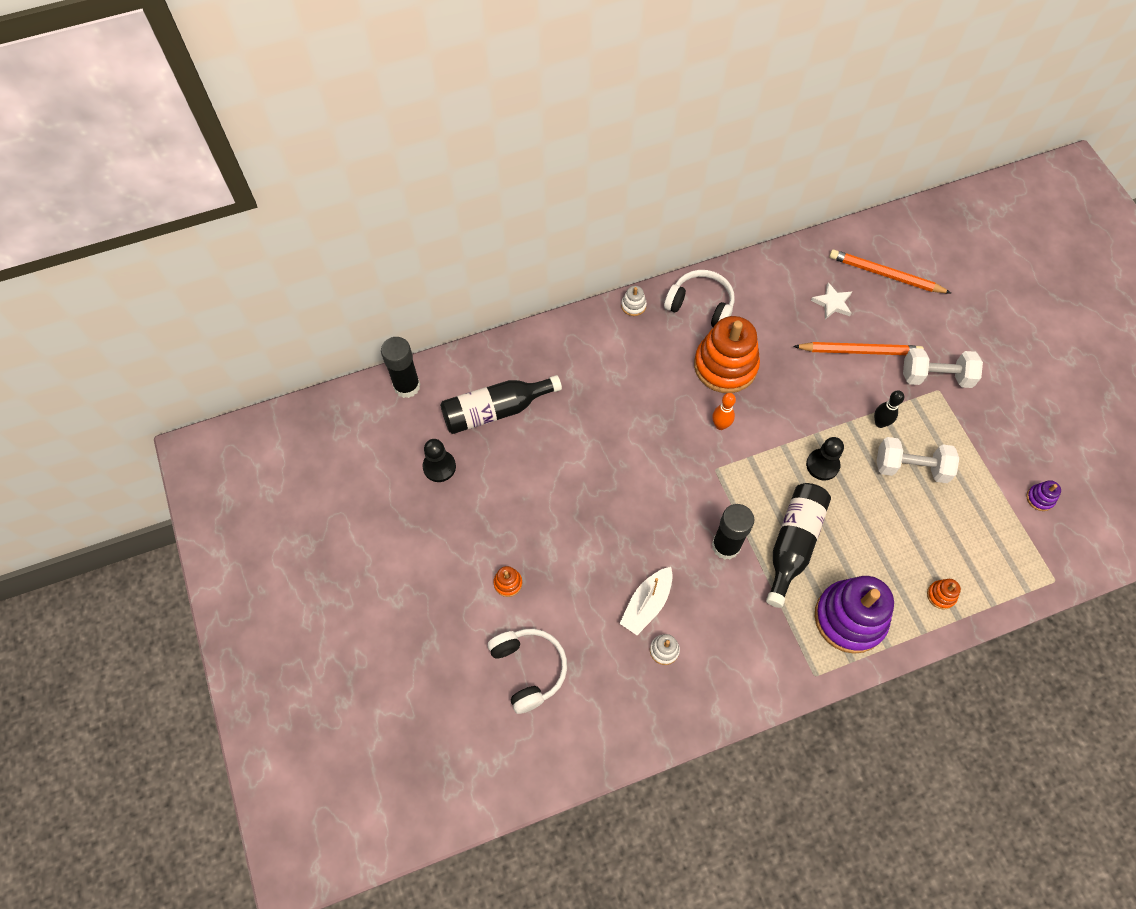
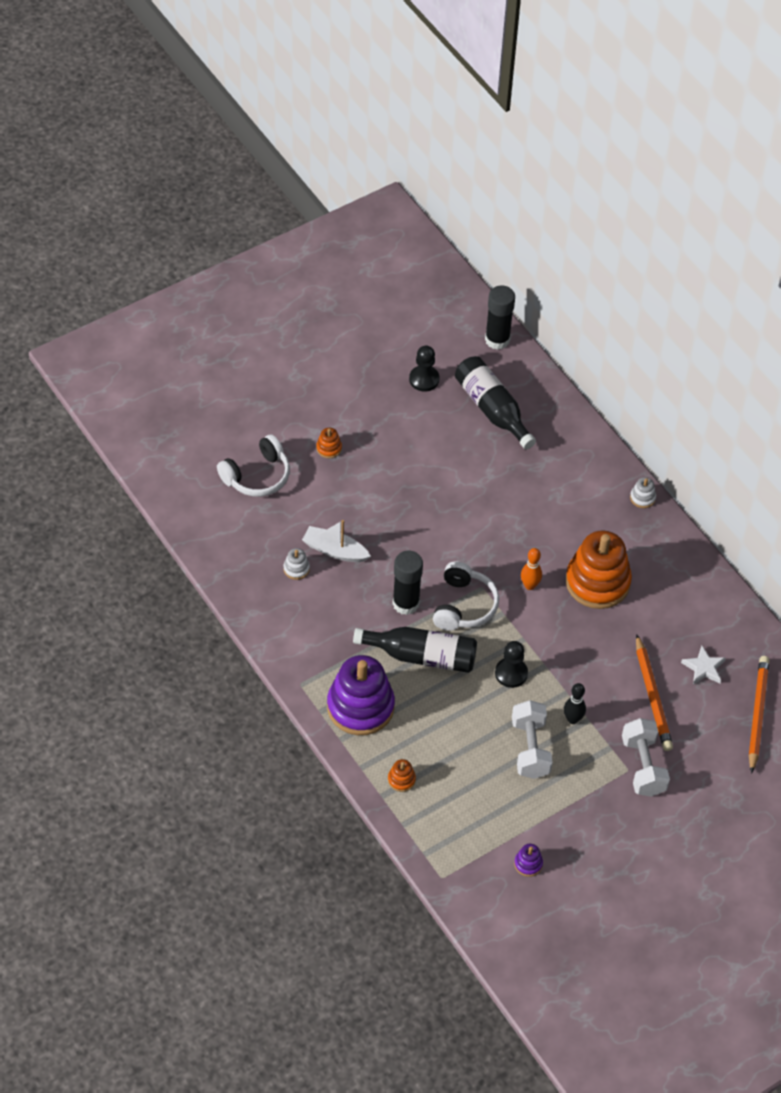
camera: 75 degrees right, 10 degrees down
(701, 305) = (662, 553): white headphones -> white headphones (464, 606)

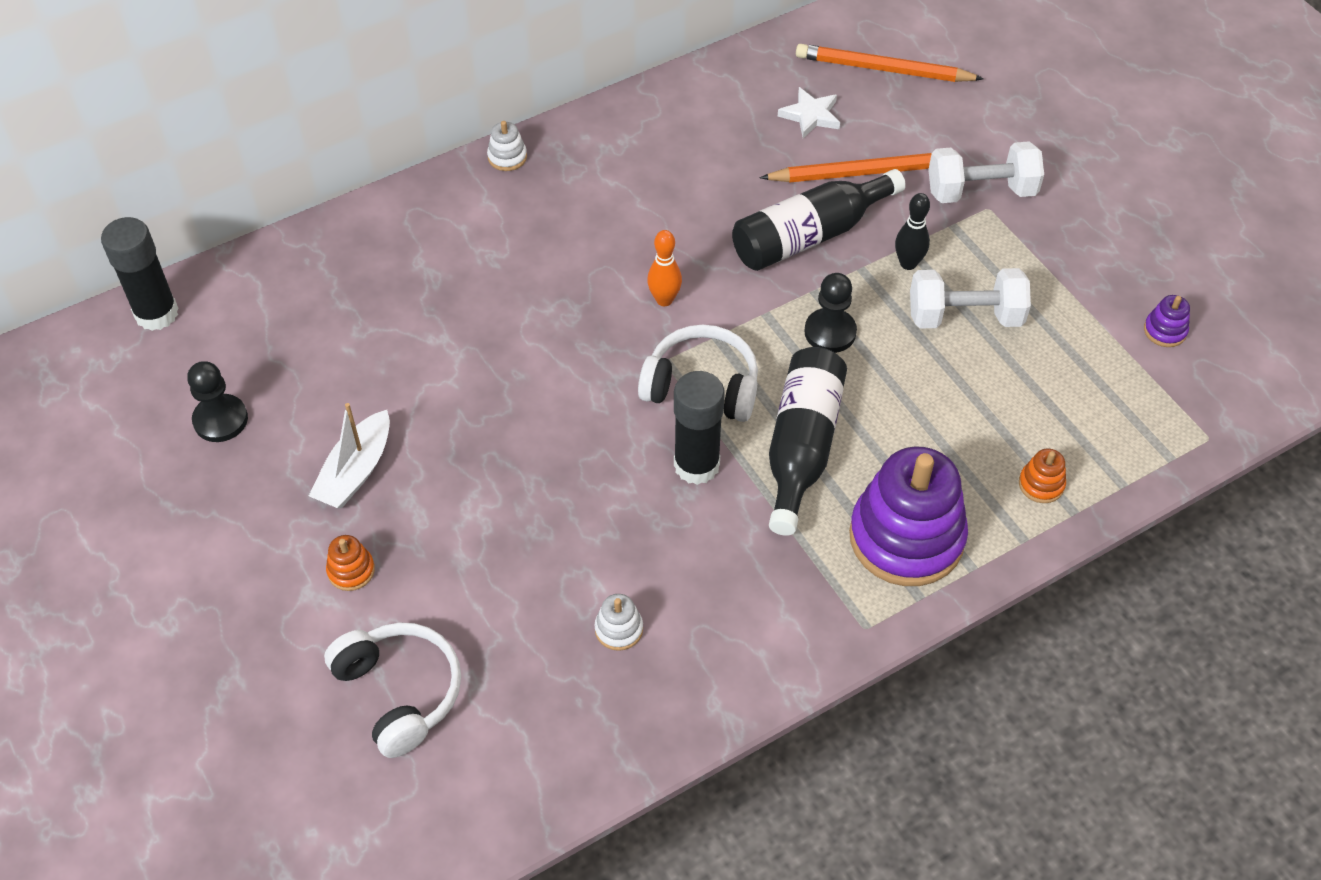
camera: 85 degrees left, 0 degrees up
(334, 550) = (581, 567): white boat -> white boat (356, 471)
(492, 409) = (305, 328): black bottle -> black bottle (810, 235)
(597, 582) = (660, 219): orange stacking toy -> none

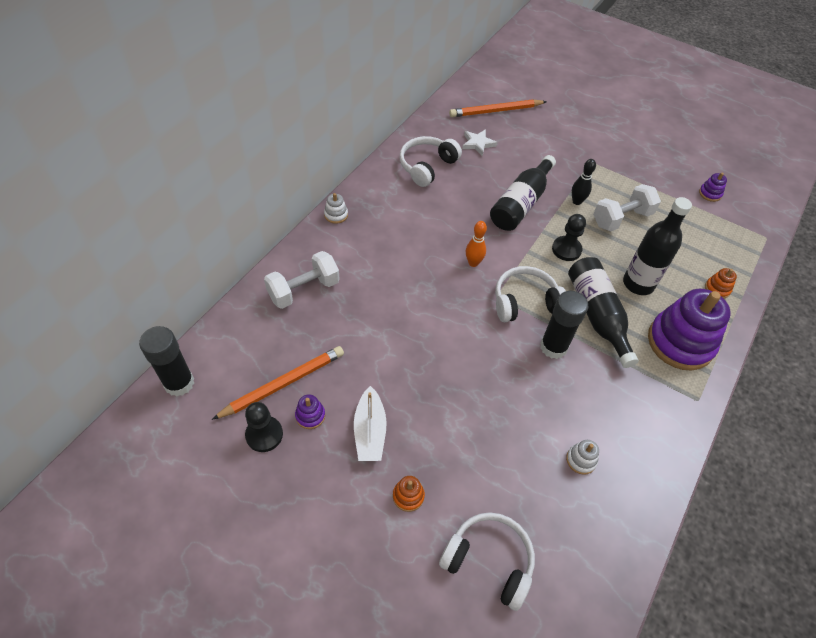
camera: 30 degrees left, 0 degrees up
(292, 420) = (310, 416): none -> purple stacking toy
(699, 127) = (427, 166): none -> white headphones
(862, 173) = (522, 164): orange pencil -> orange pencil (284, 384)
(909, 426) = (638, 284): none -> black bottle
(981, 191) = (583, 155): white dumbbell -> white dumbbell (304, 290)

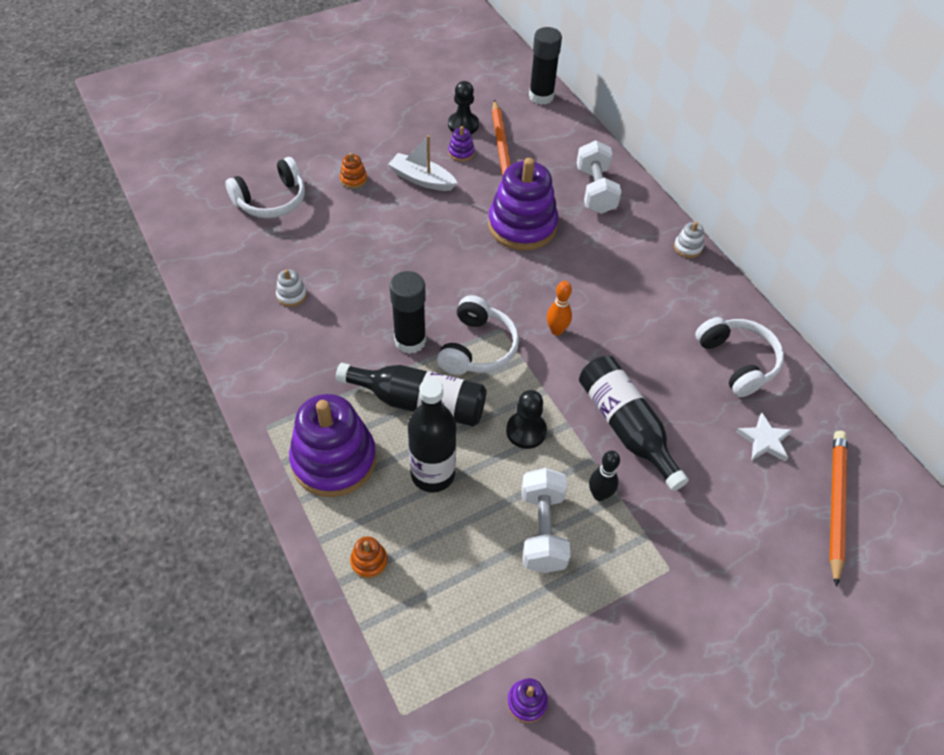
camera: 120 degrees right, 0 degrees up
(380, 325) = (522, 226): none -> purple stacking toy

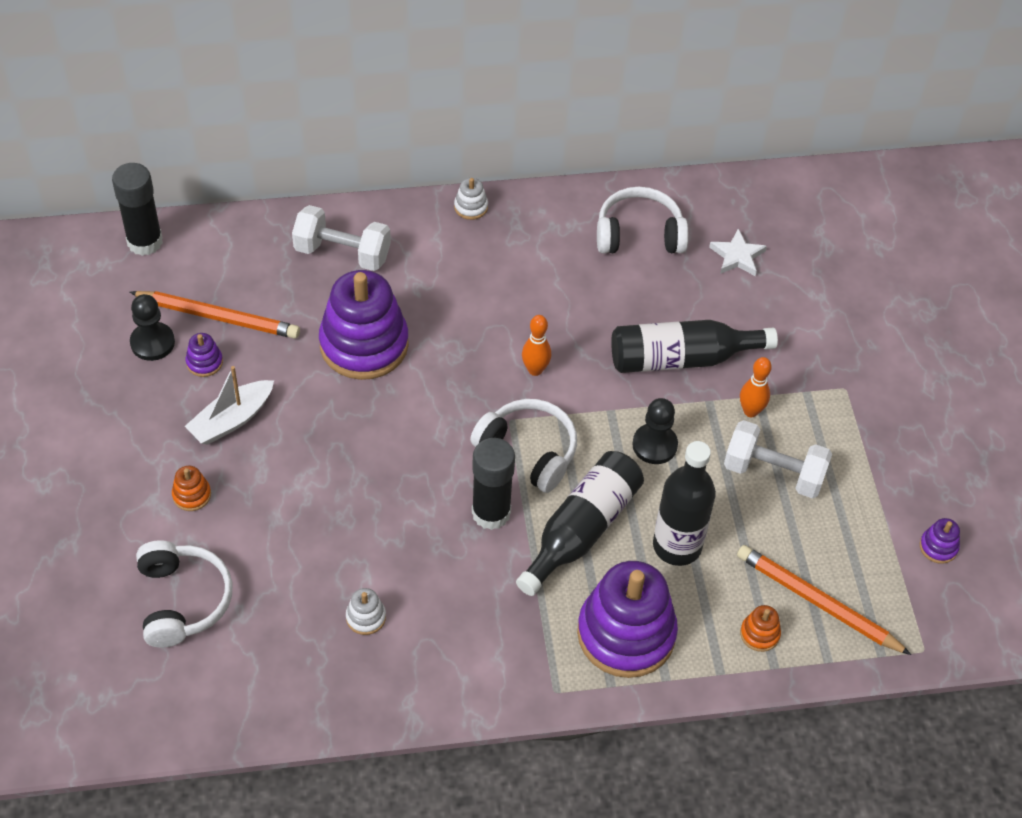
camera: 70 degrees left, 0 degrees up
(599, 495) = (750, 411): black bowling pin -> orange bowling pin
(836, 504) = (821, 236): orange pencil -> orange pencil (817, 601)

